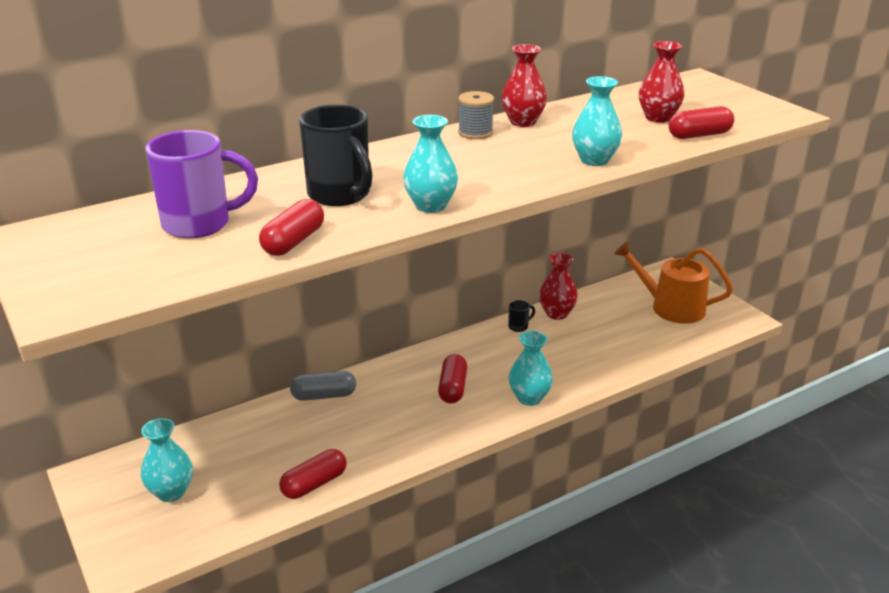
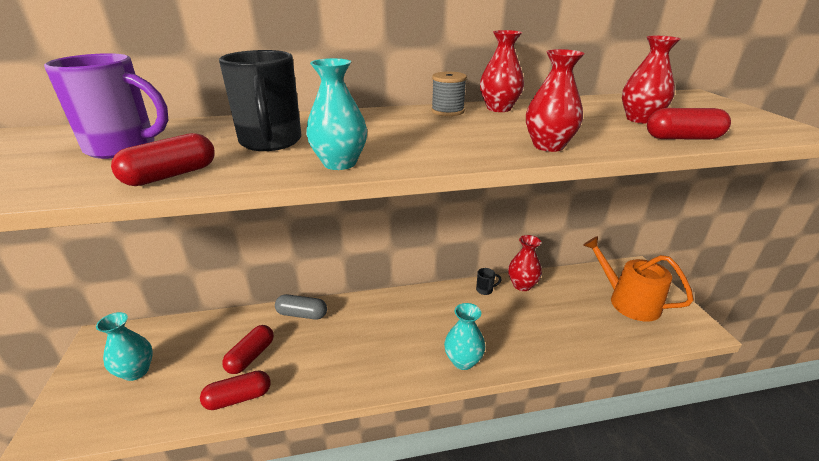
camera: 20 degrees right, 0 degrees up
(452, 388) = (403, 333): red capsule -> red capsule (251, 356)
(594, 160) = (548, 146): turquoise vase -> red vase

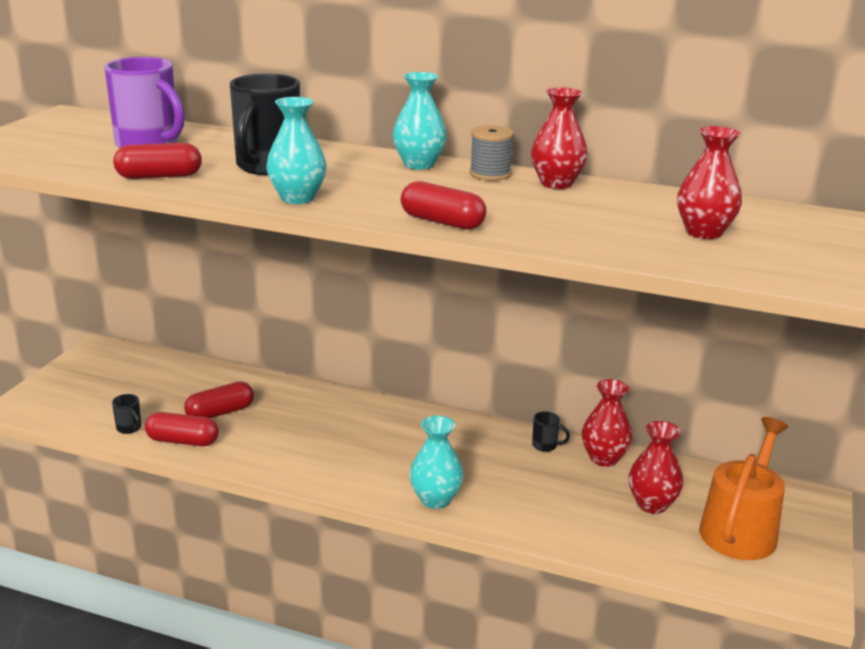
camera: 30 degrees right, 5 degrees down
(136, 371) = (112, 387): turquoise vase -> turquoise vase (419, 164)
(180, 407) = (129, 428): none -> black mug
(302, 314) = (302, 394): grey capsule -> none
(548, 146) = (521, 231): red vase -> red vase (652, 504)
(628, 301) = (740, 529): orange watering can -> orange watering can turned 45 degrees clockwise
(682, 138) = (699, 261): red capsule -> red capsule (442, 222)

